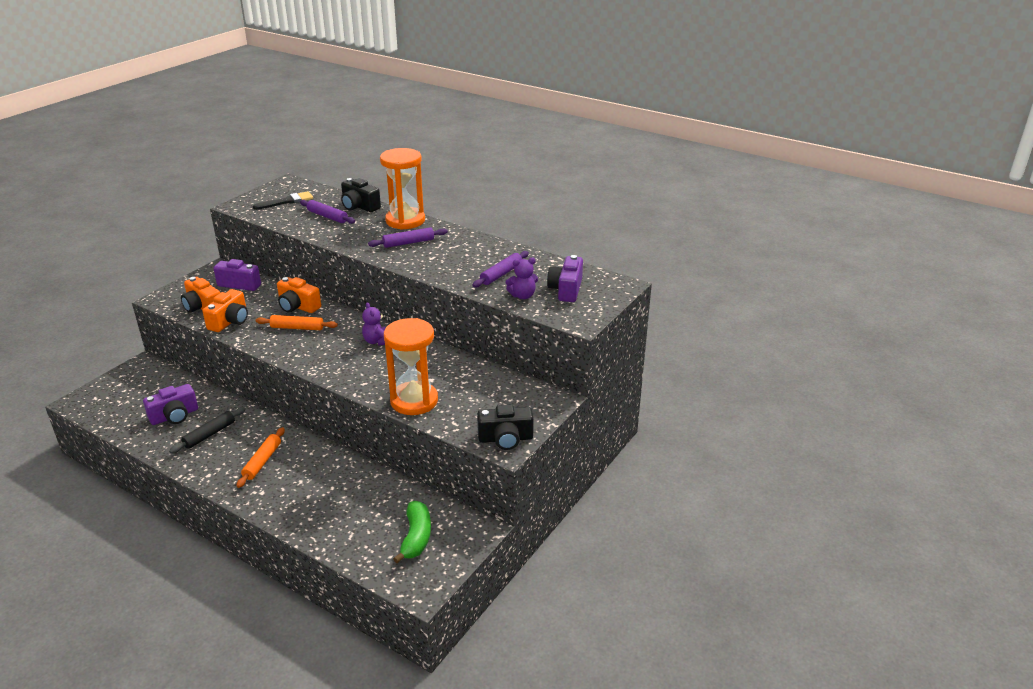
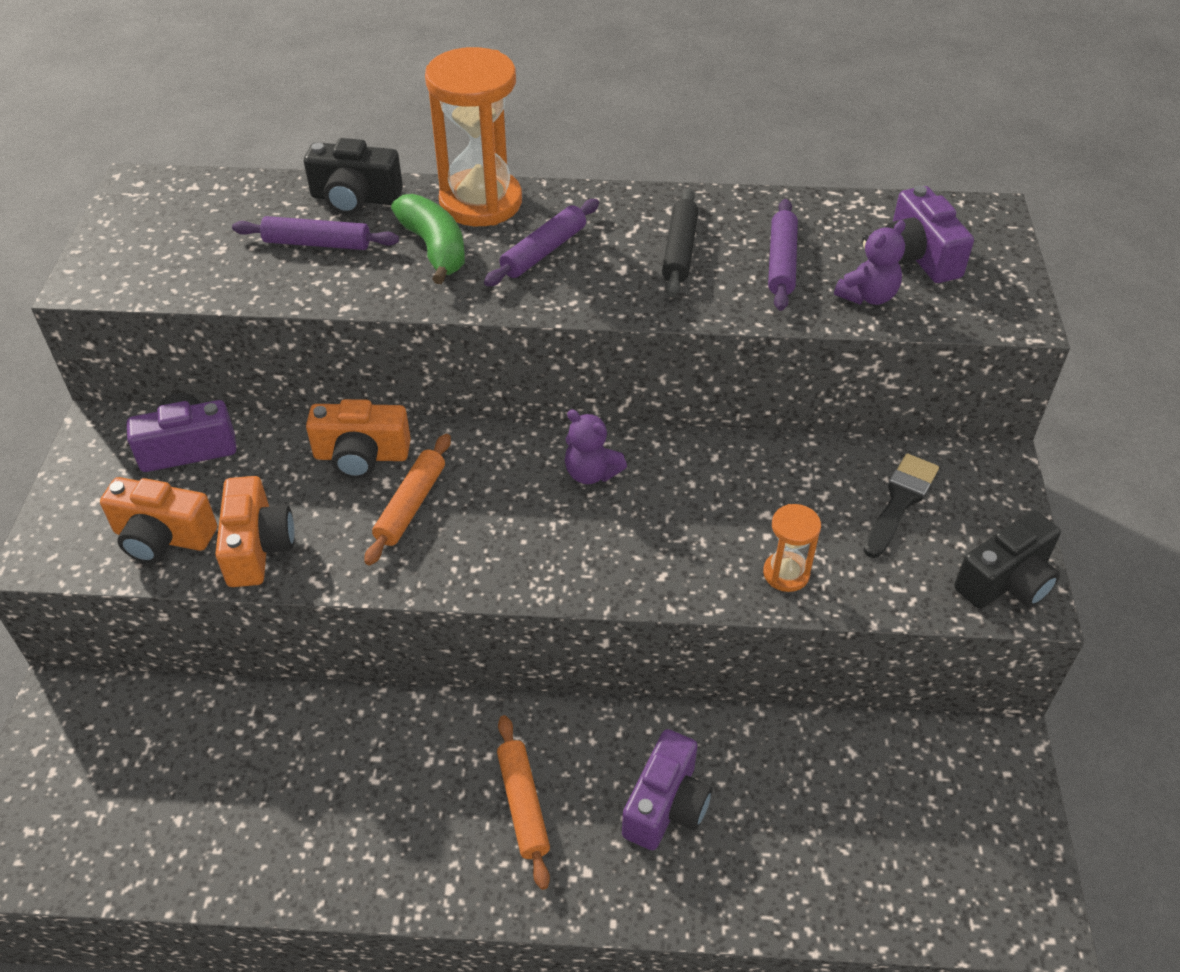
camera: 30 degrees left, 15 degrees up
(174, 416) = (249, 790): purple camera -> purple camera (666, 805)
(209, 434) = (363, 797): black rolling pin -> black rolling pin (680, 250)
(287, 201) = (190, 234): black brush -> black brush (900, 501)
(297, 328) = (410, 505): orange rolling pin -> orange rolling pin turned 45 degrees counterclockwise
(414, 401) = (786, 573): orange hourglass -> orange hourglass, size x0.49
(416, 537) = (928, 819): green banana -> green banana (434, 248)

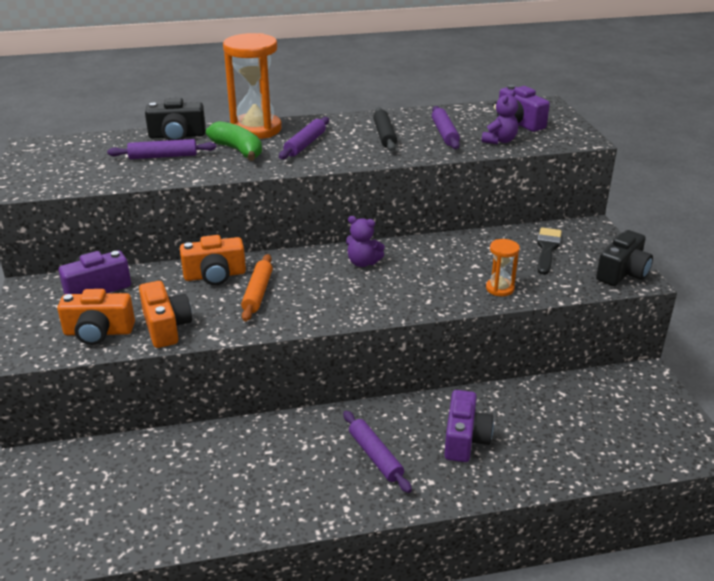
camera: 15 degrees left, 15 degrees down
(523, 804) = (375, 456): orange rolling pin -> purple rolling pin

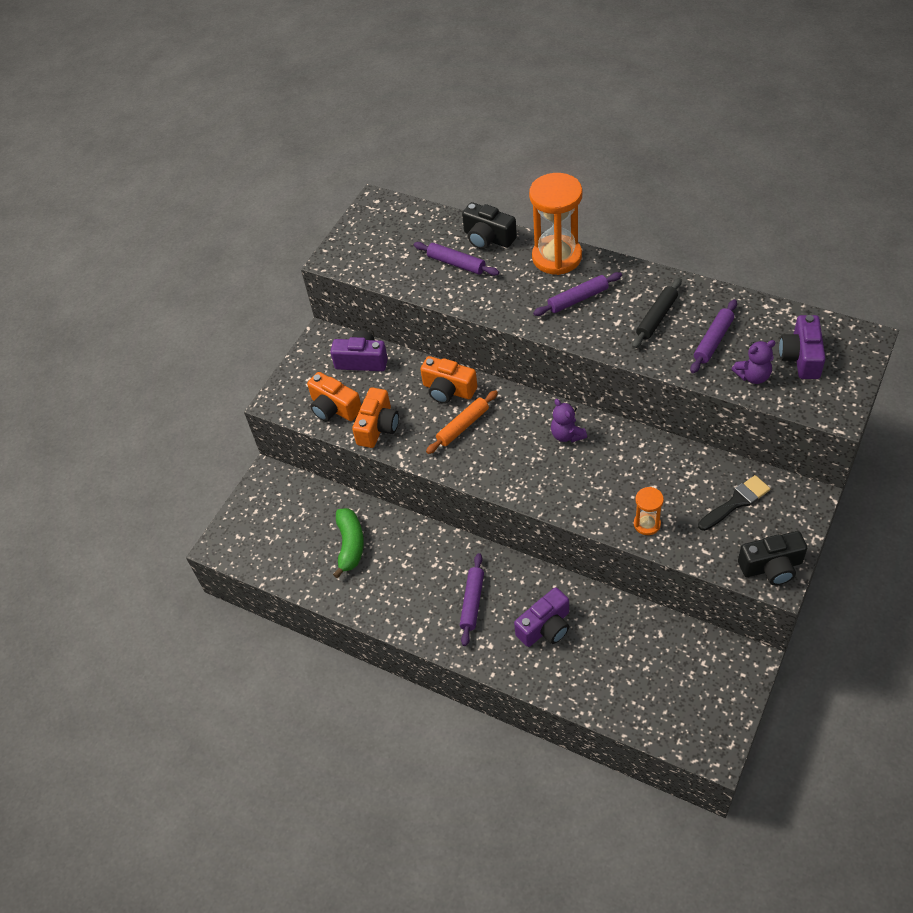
camera: 45 degrees right, 20 degrees up
(238, 150) = (518, 282): green banana -> green banana (350, 545)

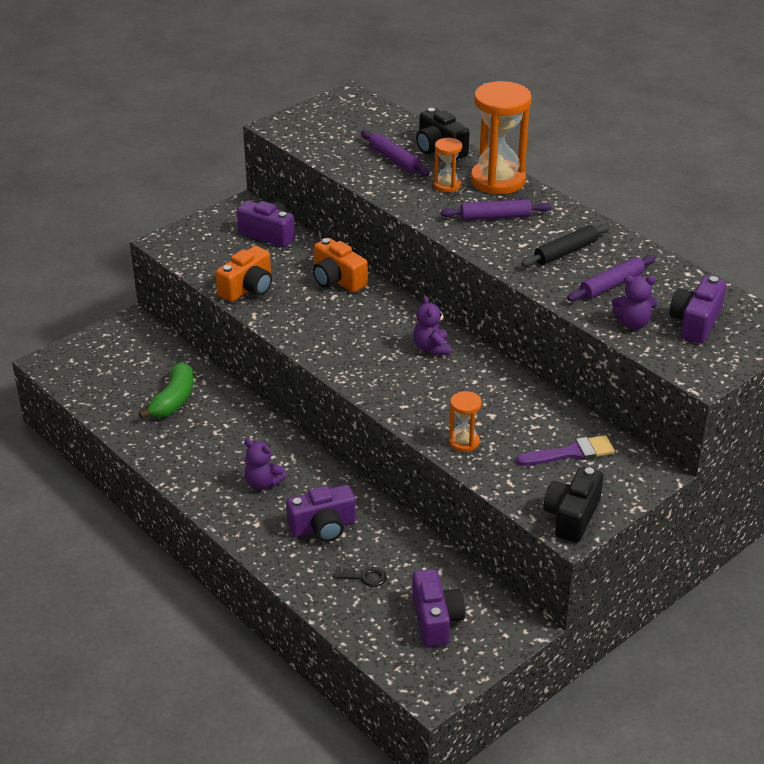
camera: 15 degrees right, 15 degrees down
(334, 408) = (216, 262): orange camera -> none
(463, 426) = (331, 311): orange rolling pin -> none
(472, 602) = (263, 483): purple rolling pin -> purple teddy bear
(517, 277) = (447, 185): none -> orange hourglass
(605, 663) = (364, 577): none -> black key
(682, 682) = (435, 620): none -> purple camera
(736, 502) = (571, 453): black brush -> purple brush
(771, 567) = (572, 516): black camera -> black camera turned 105 degrees clockwise

